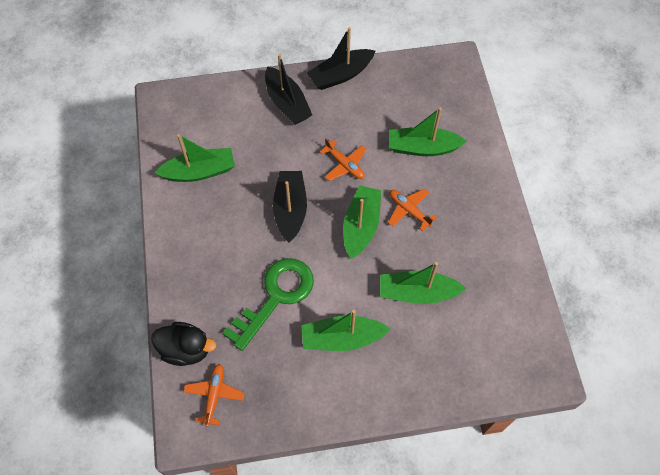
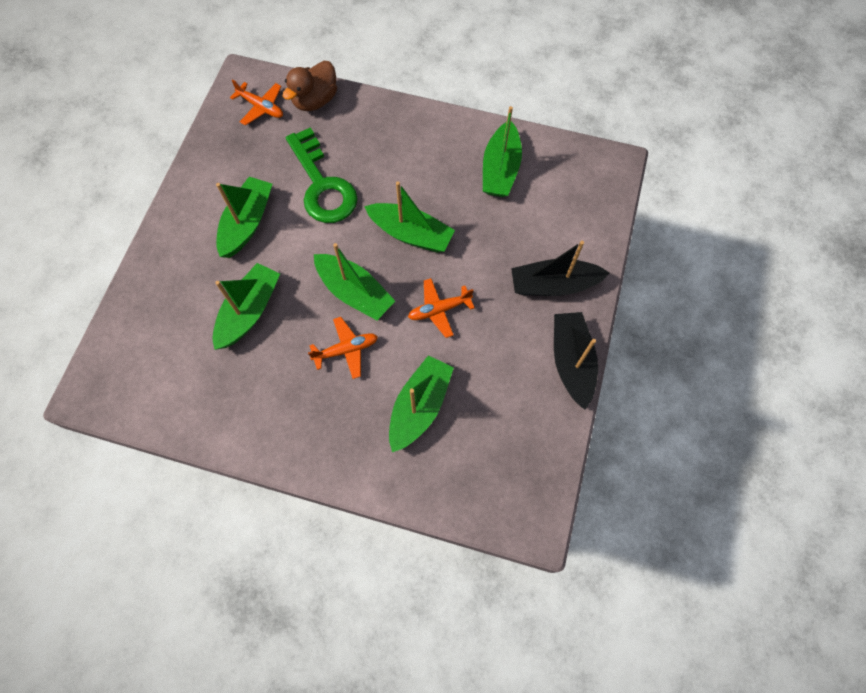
camera: 115 degrees right, 5 degrees up
(186, 349) = (315, 100): black duck -> brown duck
(290, 210) = (410, 234): black boat -> green boat

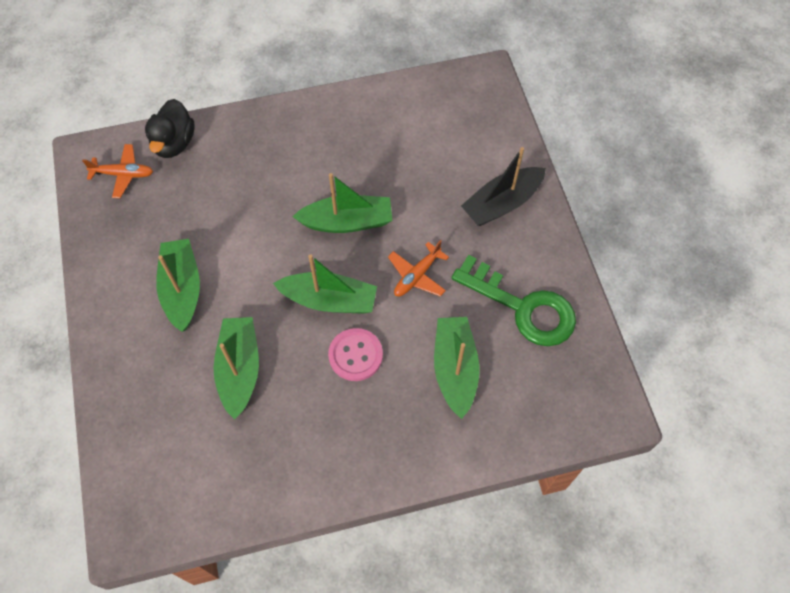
camera: 30 degrees left, 5 degrees down
(315, 100) = (174, 143): brown duck -> black duck
(322, 185) = (233, 218): green key -> green key (522, 307)
(346, 350) = (355, 355): orange plane -> pink button
(500, 169) = (391, 125): green boat -> none
(571, 362) = (559, 261): black boat -> none

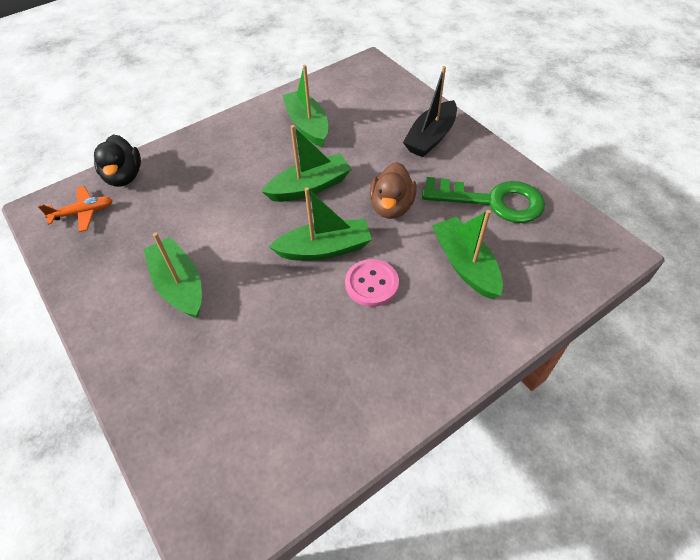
camera: 20 degrees left, 10 degrees down
(239, 370) = (267, 334): green boat -> green boat (307, 125)
(417, 276) = (391, 207): orange plane -> brown duck

